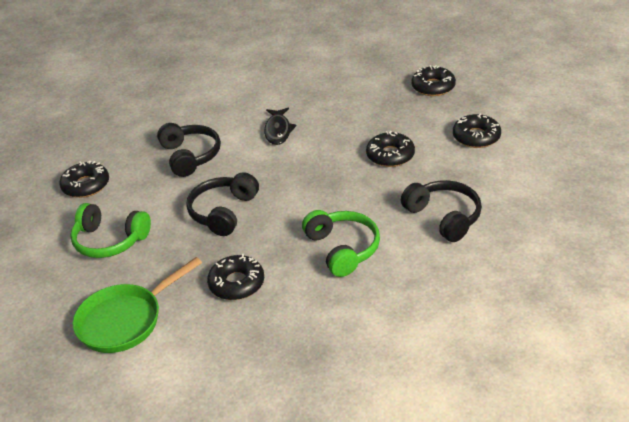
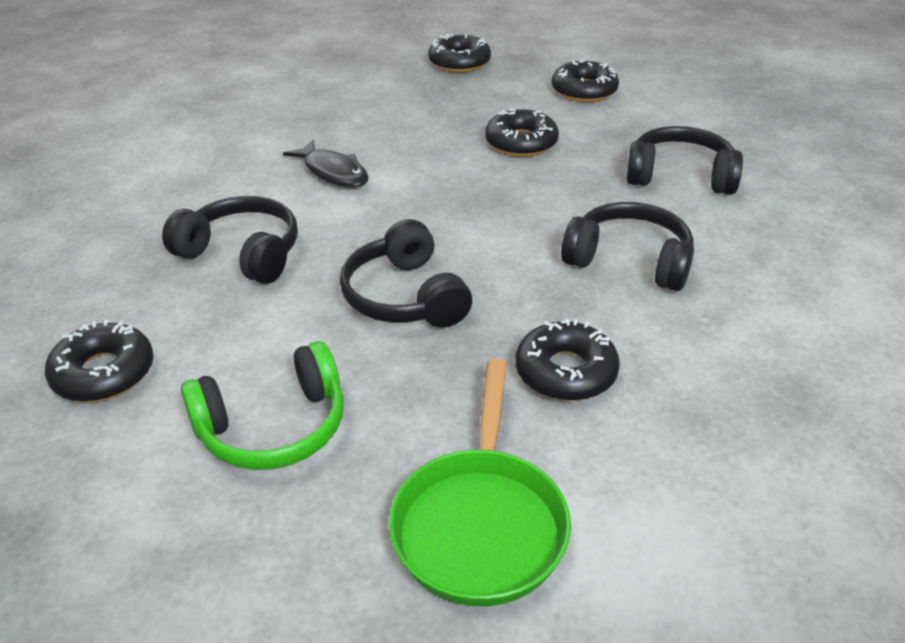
camera: 45 degrees left, 0 degrees up
(342, 249) = (629, 261): green headphones -> black headphones

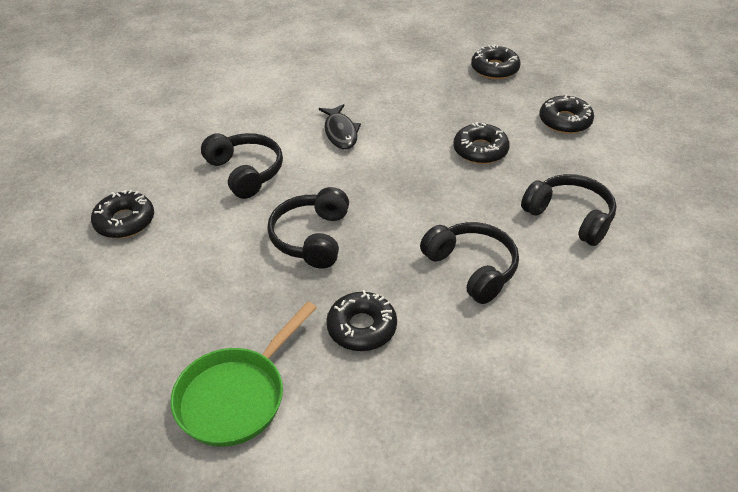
camera: 30 degrees right, 5 degrees up
(273, 427) = (180, 290): green headphones -> none

